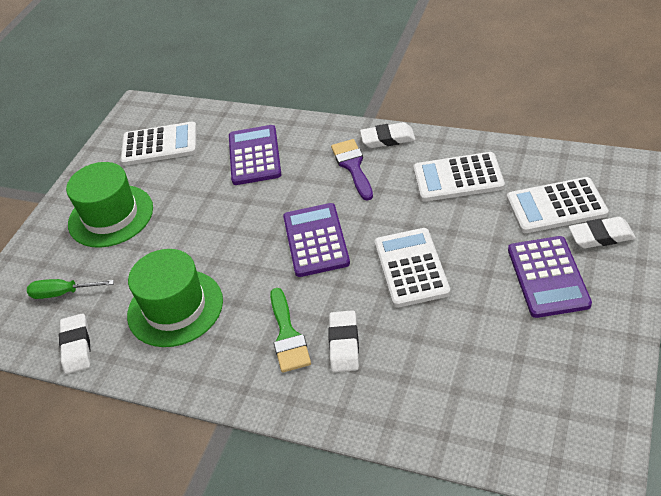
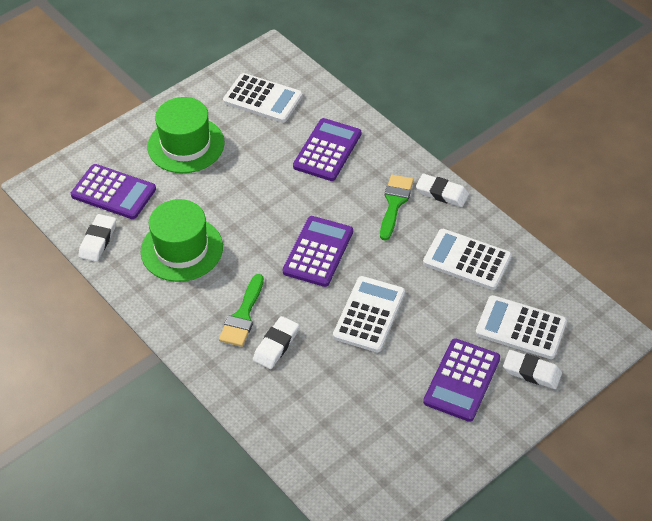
camera: 25 degrees right, 5 degrees up
(63, 293) = (113, 192): green screwdriver -> purple calculator
(352, 166) = (394, 203): purple brush -> green brush

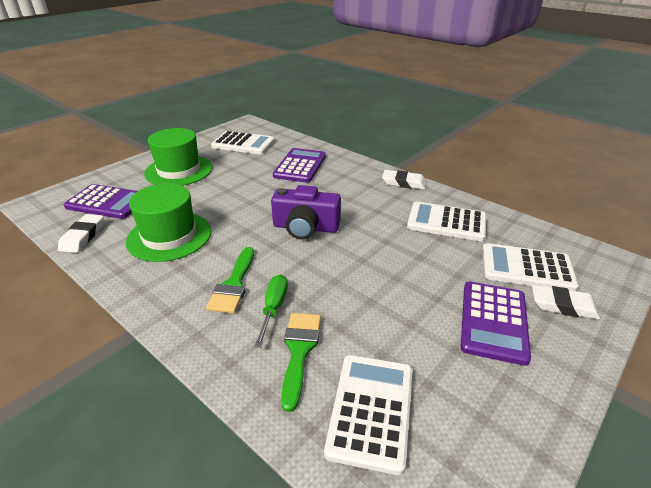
camera: 10 degrees left, 15 degrees down
(276, 345) = (273, 308): white eraser -> green screwdriver
(318, 252) = (305, 227): purple calculator -> purple camera
(369, 314) = (369, 271): white calculator -> white calculator (371, 410)
(394, 203) = (366, 191): green brush -> green brush (299, 351)

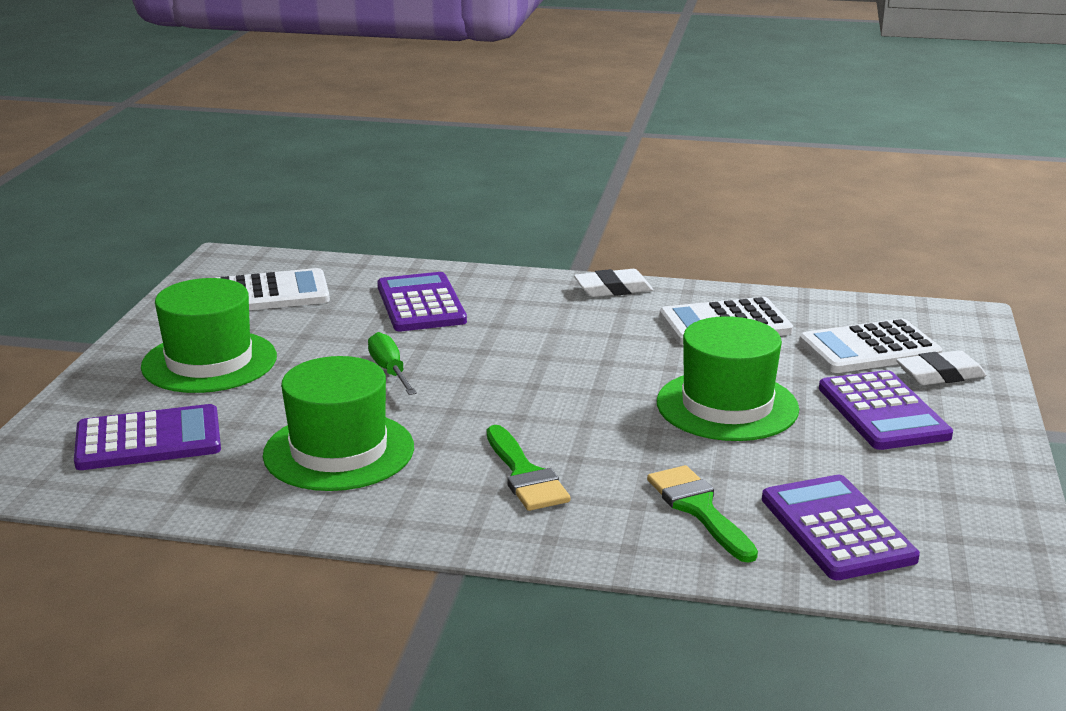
camera: 30 degrees left, 10 degrees down
(83, 236) = (185, 494): white eraser -> none
(273, 308) = (613, 481): green screwdriver -> green screwdriver (389, 371)
(305, 227) = (538, 382): purple camera -> none
(371, 410) = (837, 529): white calculator -> purple calculator
(393, 279) = (727, 406): none -> green hat

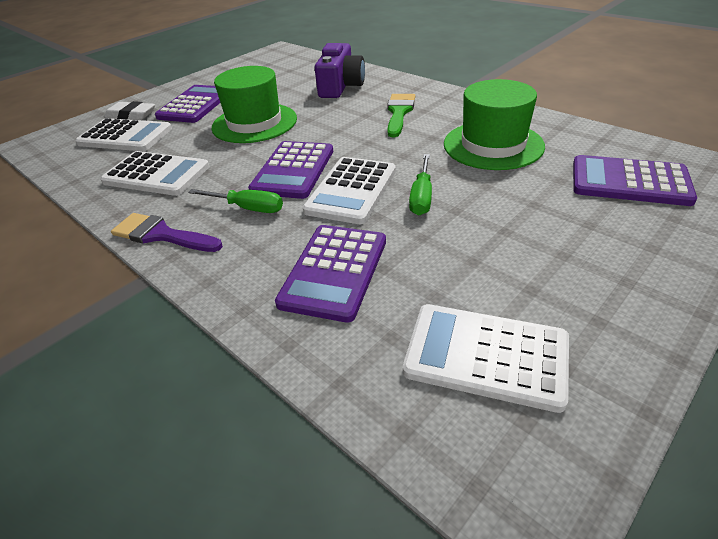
camera: 145 degrees left, 15 degrees up
(209, 362) = (577, 251): green hat -> none
(475, 359) = (351, 190): none -> white calculator
(565, 322) = (248, 208): none -> green screwdriver
(613, 289) = (161, 235): white eraser -> purple brush
(698, 509) = (341, 86): green brush -> purple camera
(837, 529) = (301, 72): purple calculator -> purple calculator (293, 170)

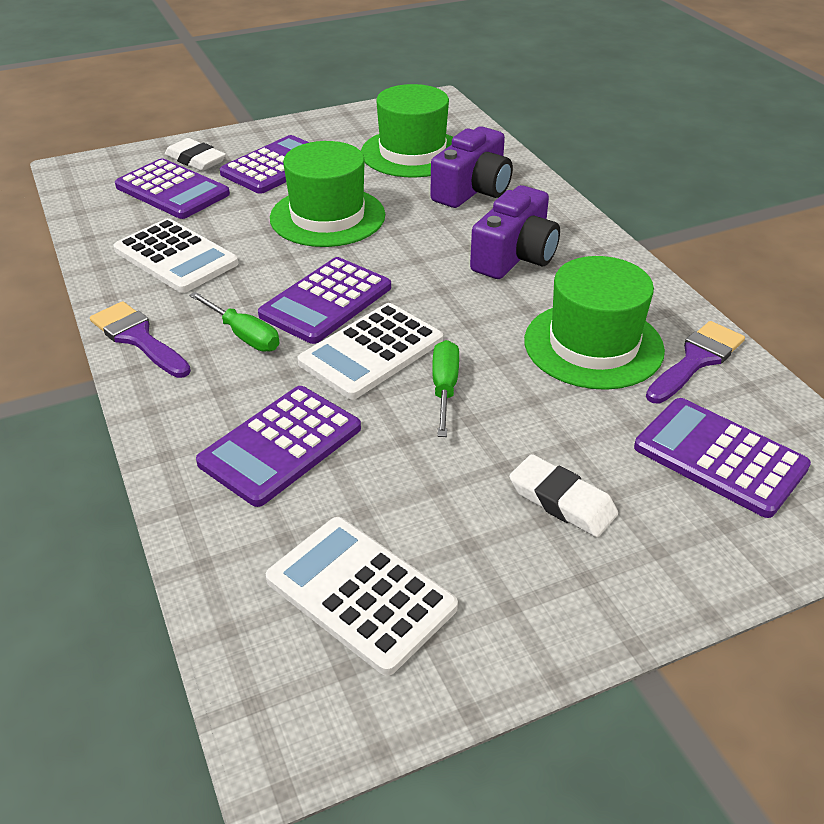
camera: 20 degrees right, 0 degrees up
(125, 136) = (172, 190): white calculator -> purple calculator
(285, 77) = (412, 153): none -> green hat
(399, 112) = (515, 256): green brush -> purple camera
(421, 197) = (444, 388): green screwdriver -> green screwdriver turned 150 degrees clockwise
(560, 135) = (696, 360): none -> purple brush
(564, 239) = (562, 501): none -> white eraser

